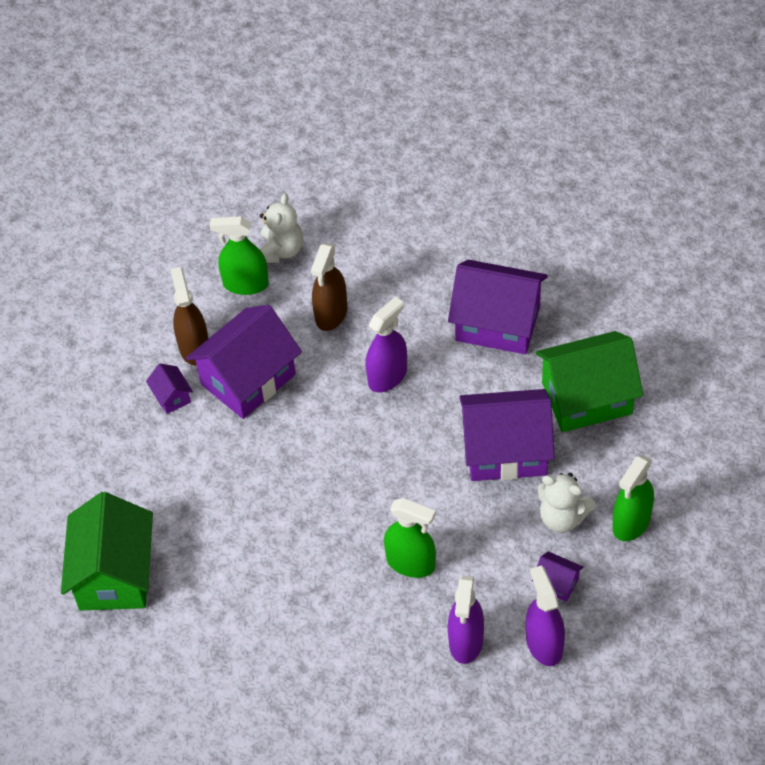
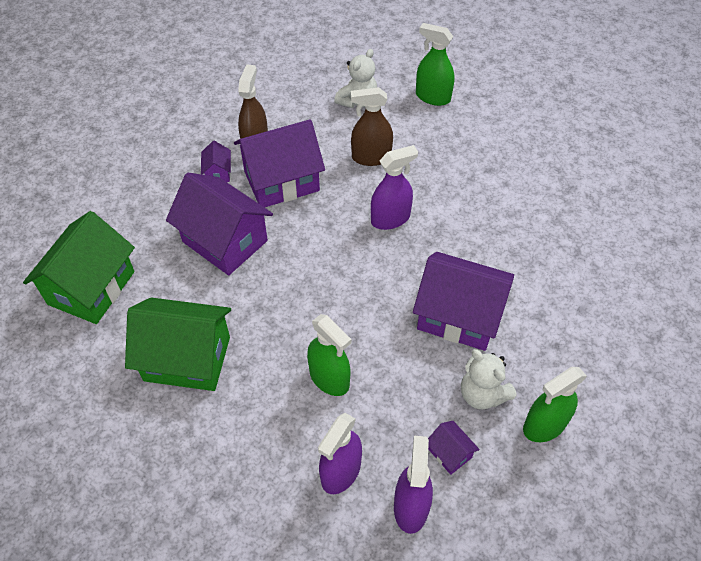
camera: 20 degrees right, 0 degrees up
(245, 284) = (319, 115): green spray bottle -> green spray bottle (432, 97)
(331, 314) = (371, 157): brown spray bottle -> brown spray bottle turned 45 degrees clockwise
(497, 323) = (500, 211): purple house -> purple house (225, 241)
(587, 398) = (550, 299): green house -> green house (187, 359)

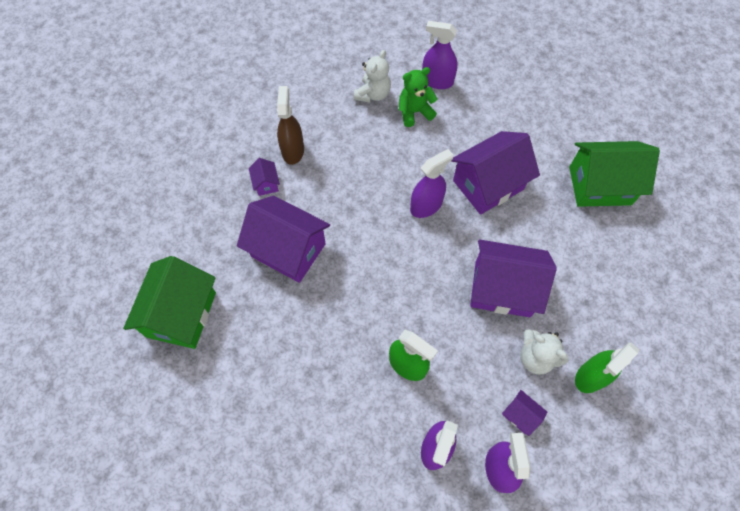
camera: 10 degrees left, 10 degrees up
(187, 359) = (282, 367): green house -> green house (600, 186)
(281, 181) = (324, 184): purple house -> purple house (488, 185)
(371, 157) = (397, 149): brown spray bottle -> none
(400, 124) = (414, 112): none -> green teddy bear
(432, 97) = (437, 81): green spray bottle -> purple spray bottle

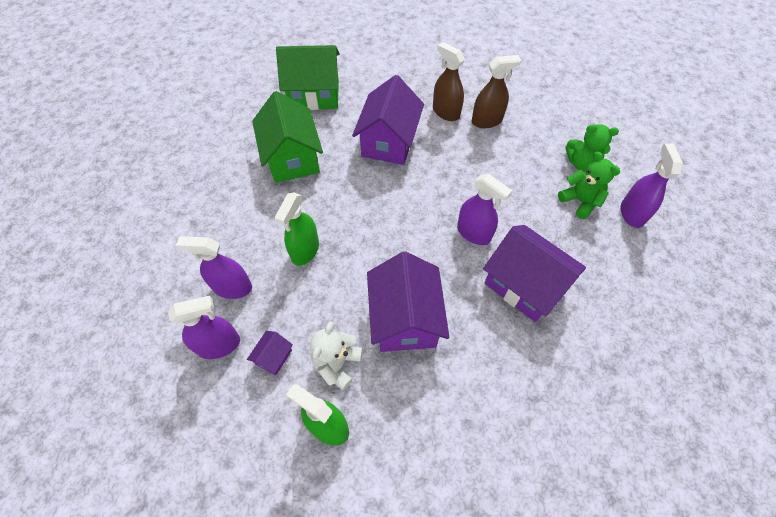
camera: 75 degrees right, 5 degrees down
(266, 183) = (446, 112): purple house -> brown spray bottle
(373, 94) = (581, 163): white teddy bear -> green teddy bear
(600, 186) = (581, 411): green house -> green house (292, 158)

